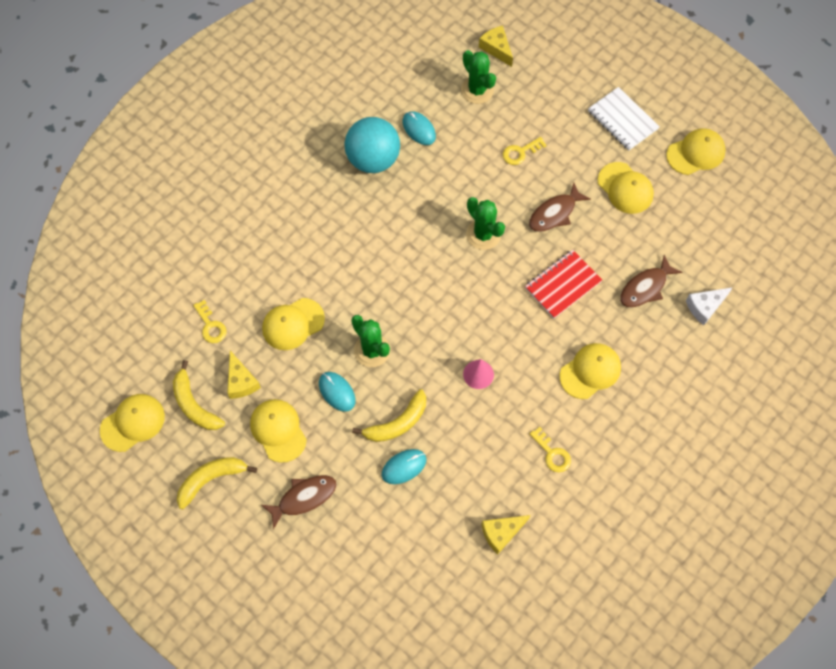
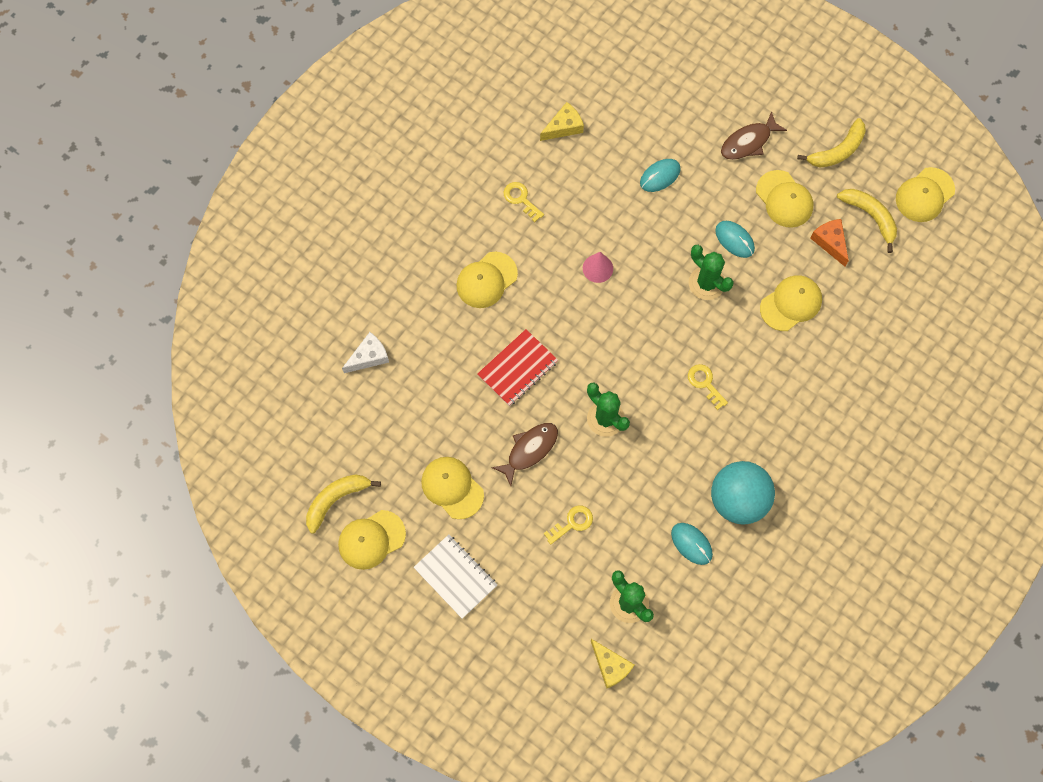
camera: 175 degrees right, 5 degrees up
(210, 325) = (874, 295): yellow key -> yellow key (705, 383)
(241, 381) = (830, 242): yellow cheese -> orange cheese
(397, 423) = (671, 215): yellow banana -> yellow banana (336, 500)
(645, 287) = (430, 373): brown fish -> none

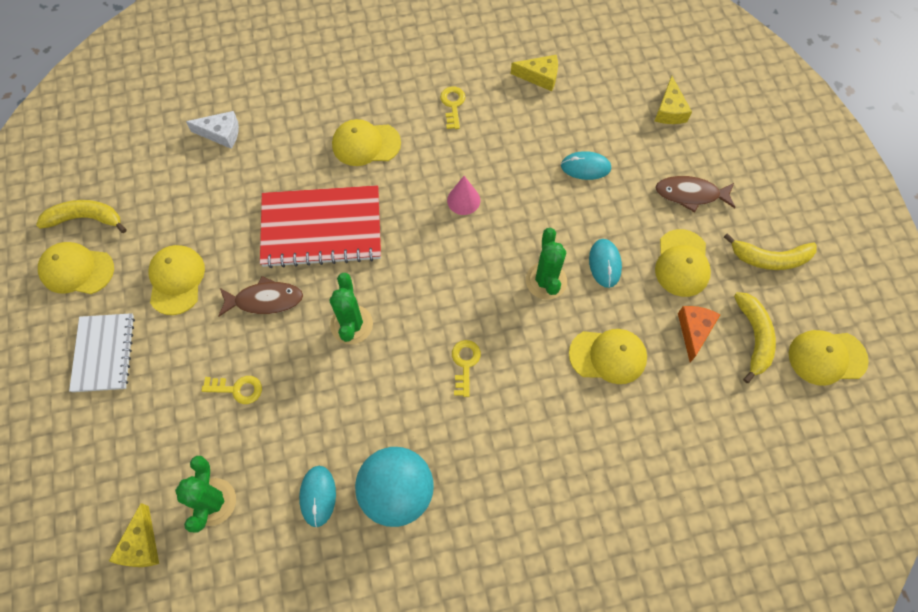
camera: 40 degrees right, 5 degrees down
(517, 368) = (321, 228): red notebook -> red notebook, size x1.60
(680, 84) = (669, 110): none -> yellow cheese

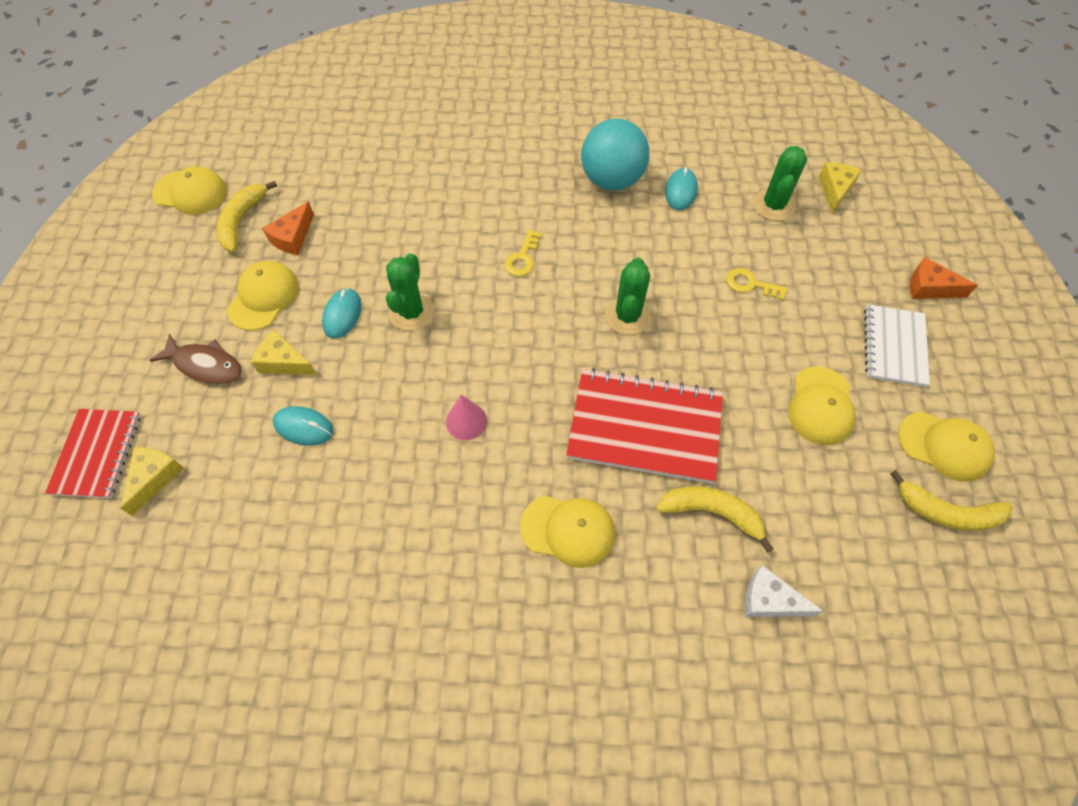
camera: 165 degrees left, 5 degrees down
(57, 430) = (929, 288): none -> orange cheese
(265, 300) = (718, 361): brown fish -> none
(453, 105) = (432, 562): yellow key -> none
(540, 77) = (293, 578): yellow cheese -> yellow cheese (284, 362)
(608, 356) = (385, 235): yellow cap -> none
(721, 115) = (97, 454): none -> red notebook
(770, 258) = (173, 281): yellow banana -> yellow banana (712, 513)

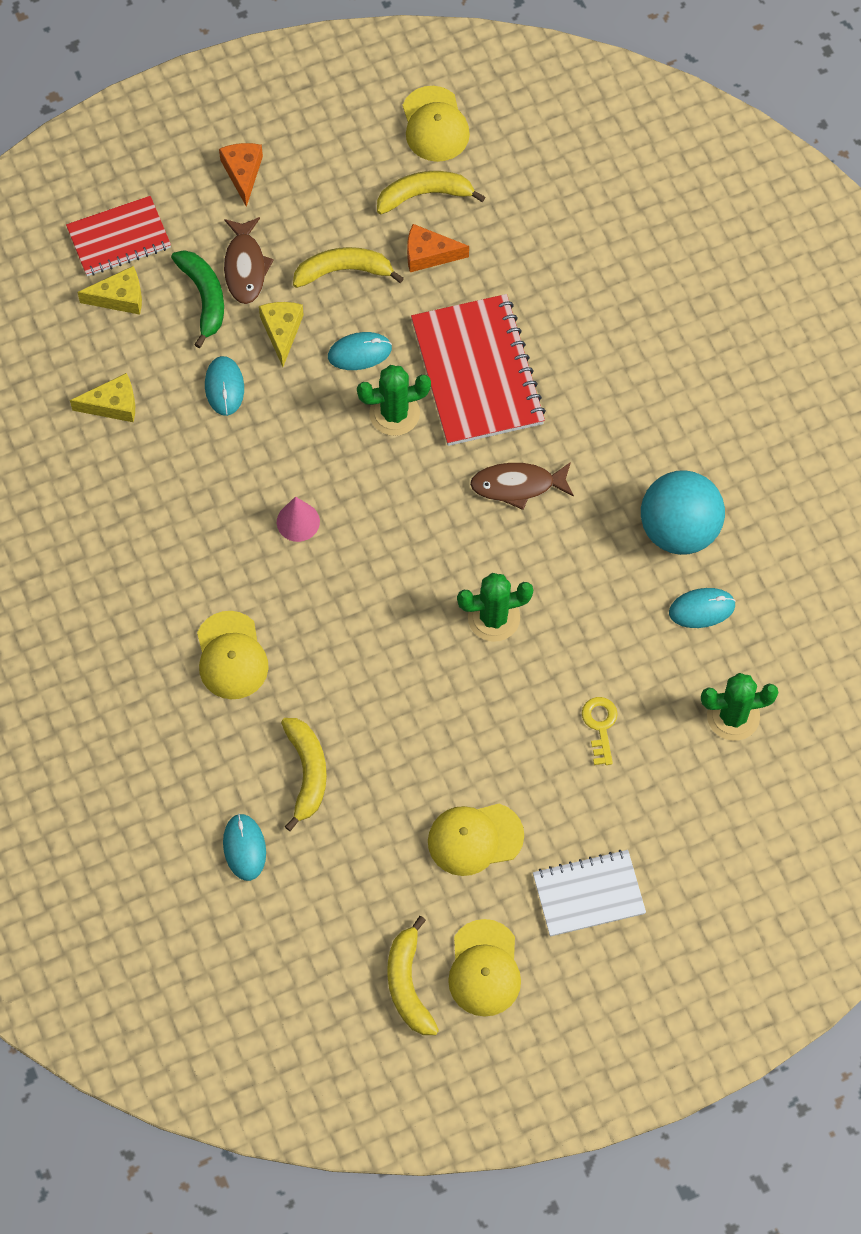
camera: 65 degrees right, 5 degrees up
(208, 408) = (204, 297): none -> green banana
(263, 297) = (343, 271): yellow cap -> yellow banana
(522, 258) = (517, 485): yellow key -> brown fish
(644, 427) = (369, 682): red notebook -> red notebook (477, 372)
(770, 600) = (244, 848): white cheese -> turquoise mouse
(835, 190) = (796, 777): yellow cheese -> yellow cheese (113, 405)
(929, 288) = (693, 915): orange cheese -> orange cheese (243, 173)

